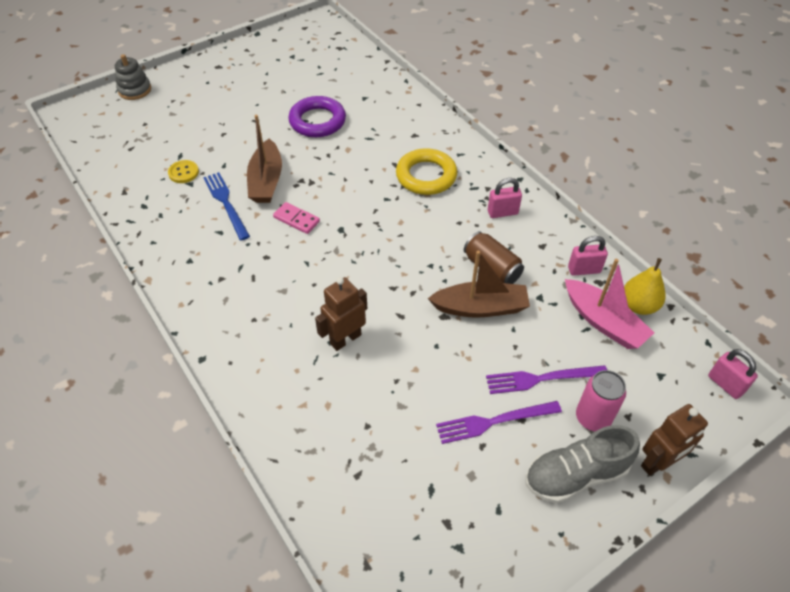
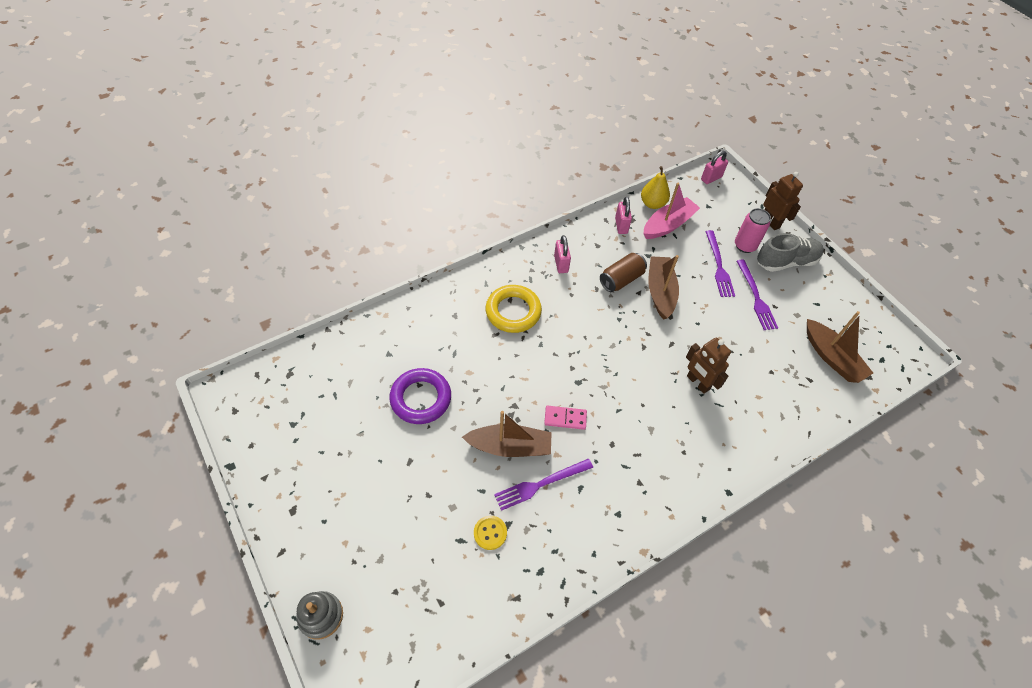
camera: 90 degrees left, 5 degrees up
(226, 203) = (541, 484): blue fork -> purple fork
(296, 219) = (565, 418): pink domino -> pink domino turned 60 degrees clockwise
(398, 513) = (831, 357): none -> brown boat
(575, 475) = (786, 262): grey shoe -> grey shoe turned 90 degrees counterclockwise

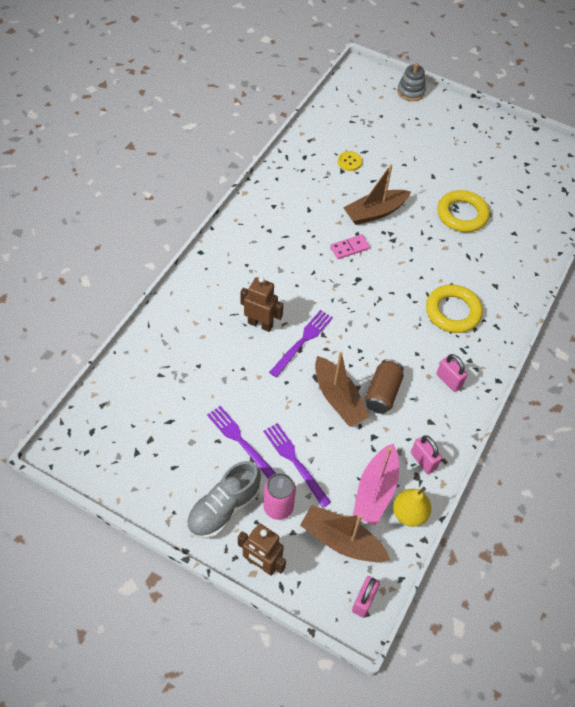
camera: 150 degrees right, 0 degrees up
(421, 398) = (462, 214): purple ring -> yellow ring
(541, 484) = (337, 200): purple fork -> purple fork (302, 341)
(831, 357) = (144, 408): brown boat -> brown boat (342, 541)

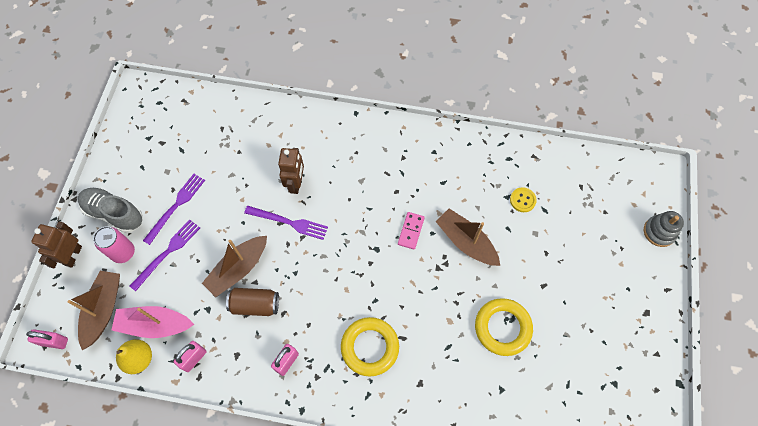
camera: 75 degrees right, 10 degrees up
(349, 248) = (411, 231): pink domino -> pink domino turned 60 degrees clockwise

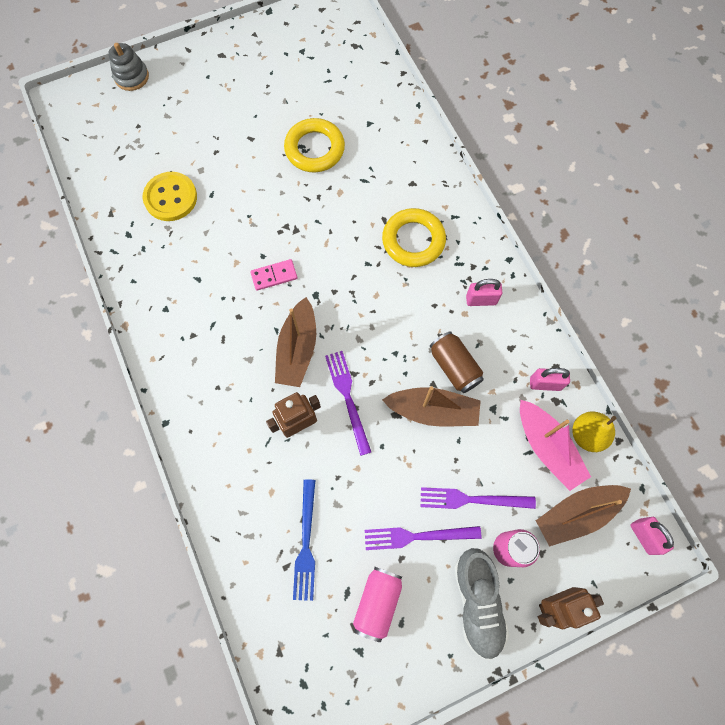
camera: 125 degrees left, 5 degrees up
(162, 162) = (377, 602): none -> pink can
(225, 145) = (306, 543): none -> blue fork
(466, 242) = (251, 221): brown boat -> brown boat (297, 349)
(522, 200) = (170, 198): yellow button -> yellow button, size x1.74

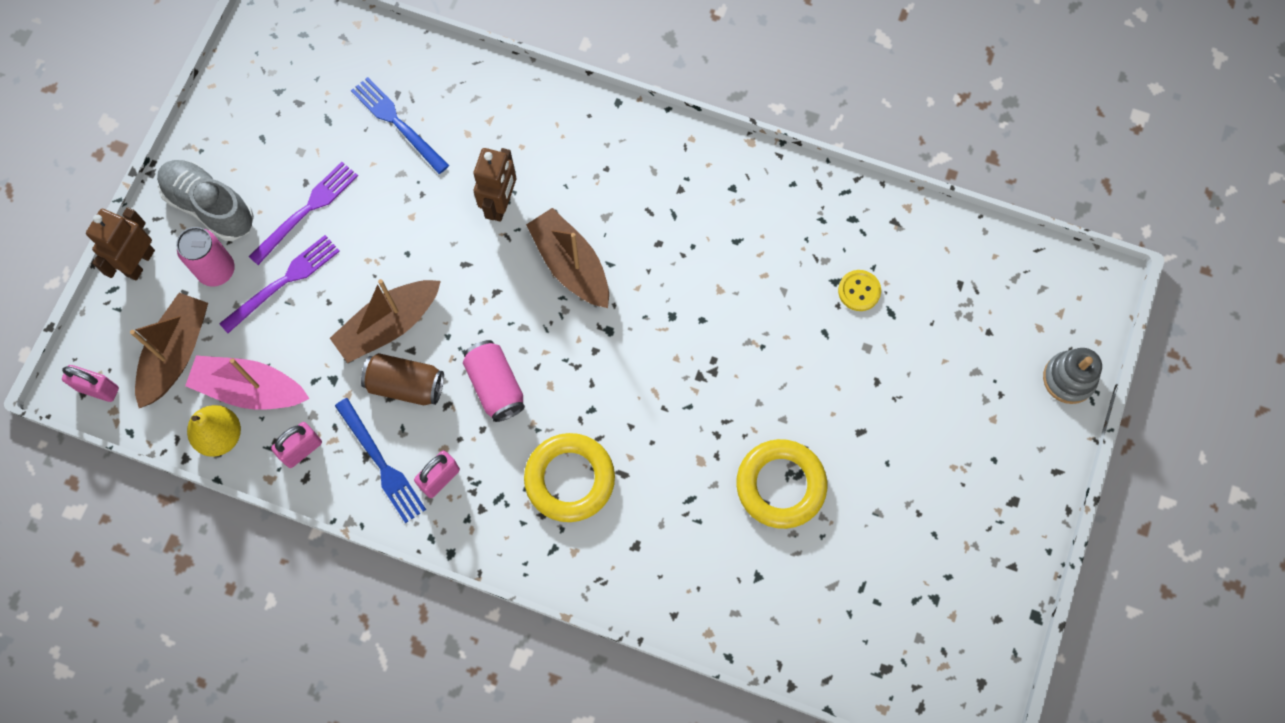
camera: 135 degrees right, 0 degrees up
(170, 198) = (859, 291): yellow button -> yellow button, size x0.58
(274, 275) = (669, 311): pink domino -> none
(348, 398) = (479, 265): purple fork -> none
(377, 602) = (295, 135): pink can -> pink can (495, 386)
(506, 336) = (381, 463): none -> blue fork

